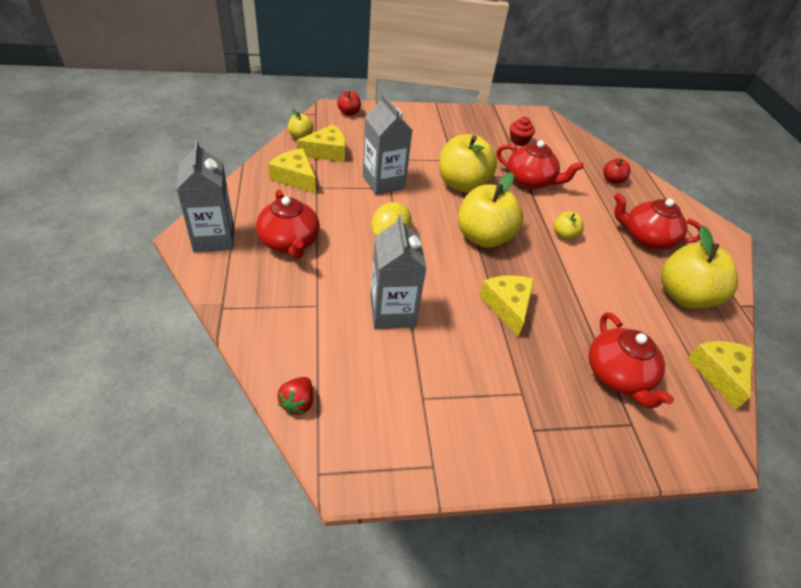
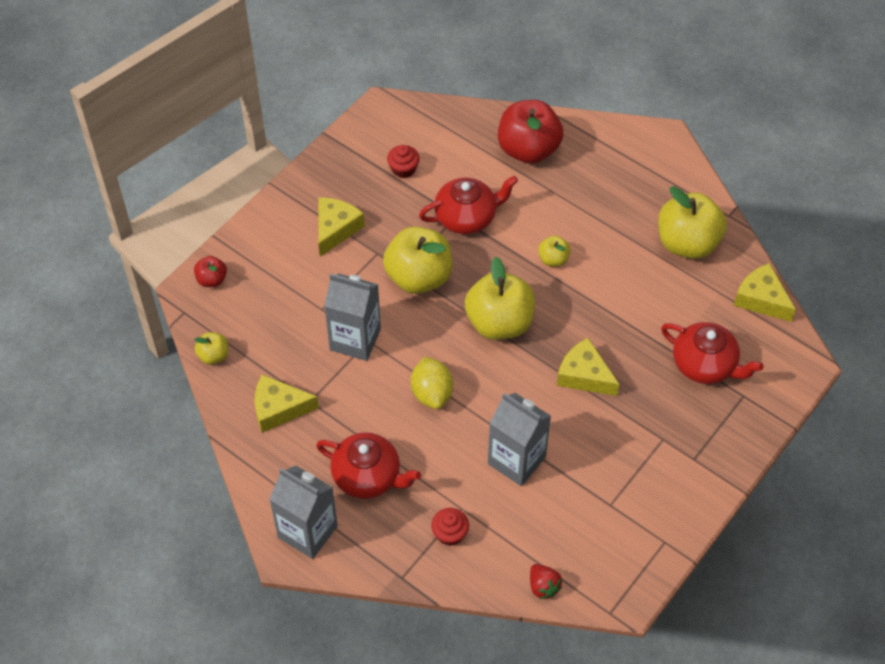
camera: 40 degrees left, 10 degrees up
(288, 312) = (450, 533): none -> red cupcake
(327, 152) = (263, 352): yellow cheese -> yellow cheese (335, 229)
(612, 180) = (528, 149): red apple -> red apple, size x2.12
(646, 238) = (613, 201): red teapot -> none

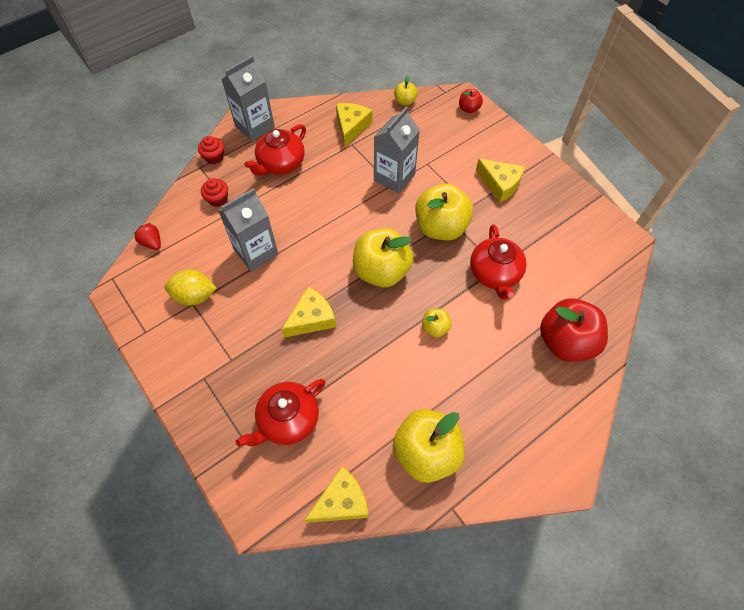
camera: 105 degrees right, 5 degrees up
(403, 169) = (555, 240): red cupcake -> red cupcake (214, 157)
(432, 393) = (332, 213): yellow lemon -> yellow lemon (195, 296)
(543, 586) = (152, 243): red strawberry -> red strawberry turned 60 degrees clockwise

